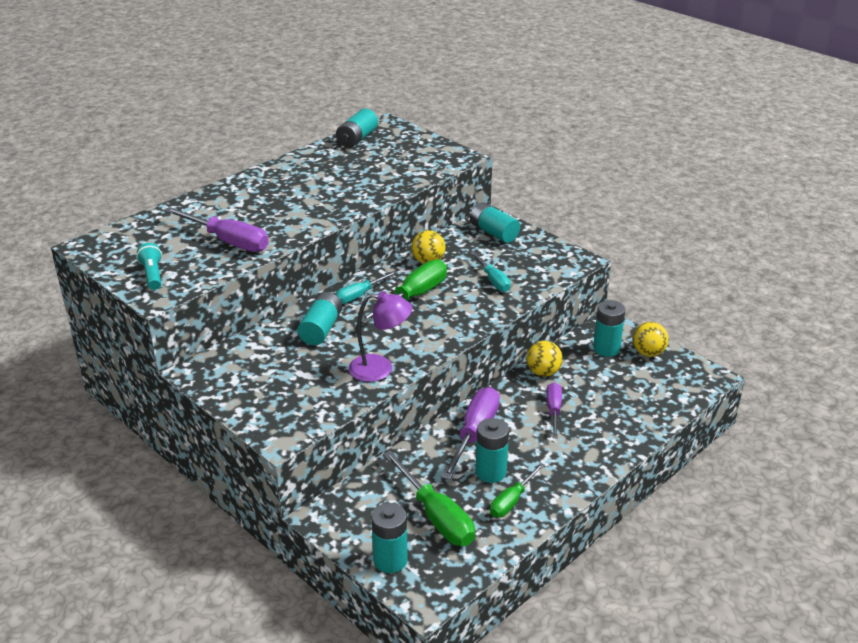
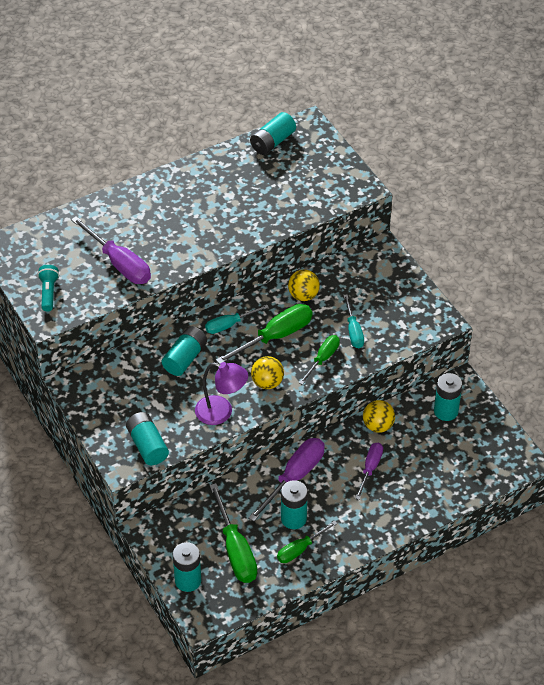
camera: 15 degrees right, 15 degrees up
(472, 307) = (323, 359): none -> green screwdriver
(494, 233) = (377, 270): turquoise battery -> turquoise battery (147, 445)
(648, 353) = (482, 424): yellow ball -> yellow ball (267, 383)

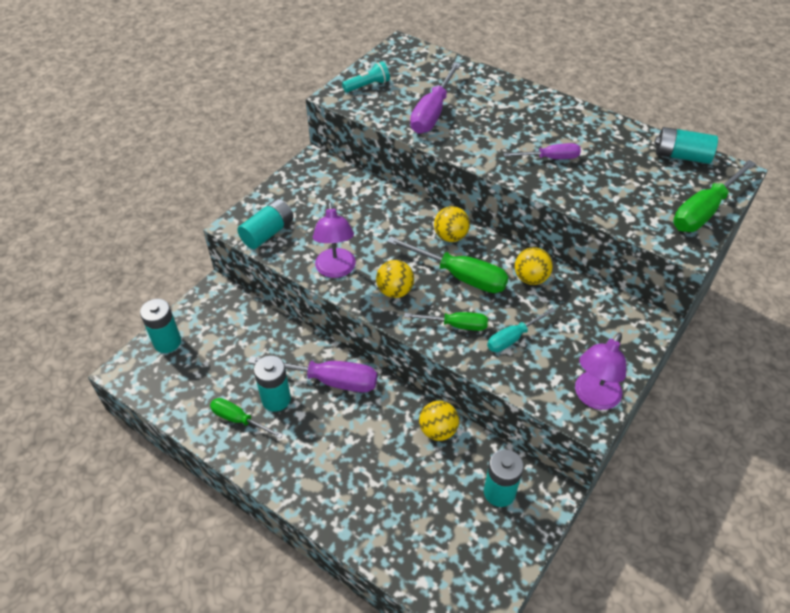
camera: 65 degrees right, 0 degrees up
(185, 358) = (388, 220): turquoise battery -> none
(229, 325) = (450, 236): turquoise screwdriver -> yellow ball
(235, 550) = (217, 365): green screwdriver -> green screwdriver (704, 211)
(370, 468) = (375, 445): purple screwdriver -> purple screwdriver (550, 158)
(427, 311) = (593, 398): none -> purple lamp

